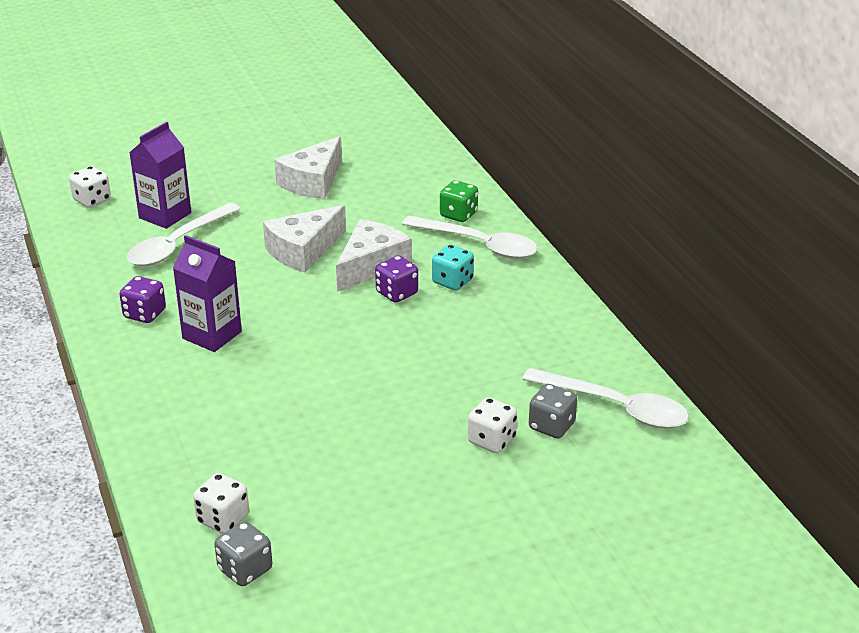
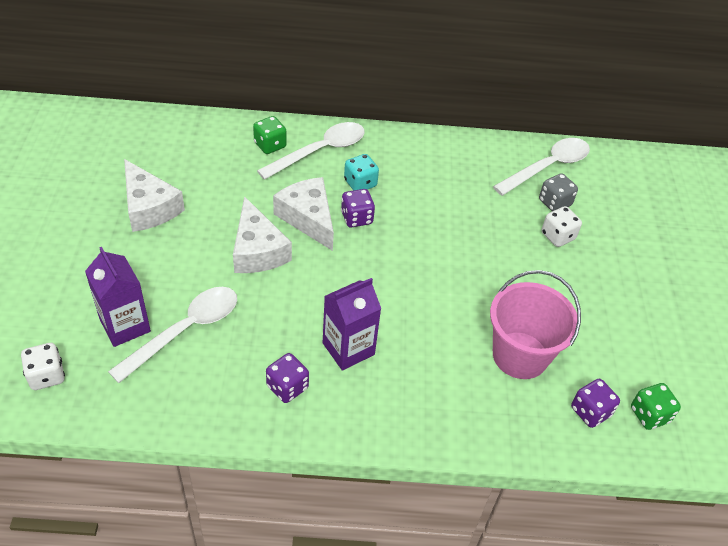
camera: 70 degrees left, 15 degrees up
(178, 244) = (185, 330): white spoon -> white spoon turned 105 degrees counterclockwise
(223, 519) = (590, 412): white dice -> purple dice
(245, 569) = (649, 415): grey dice -> green dice
(274, 449) = (520, 355): none -> pink bucket

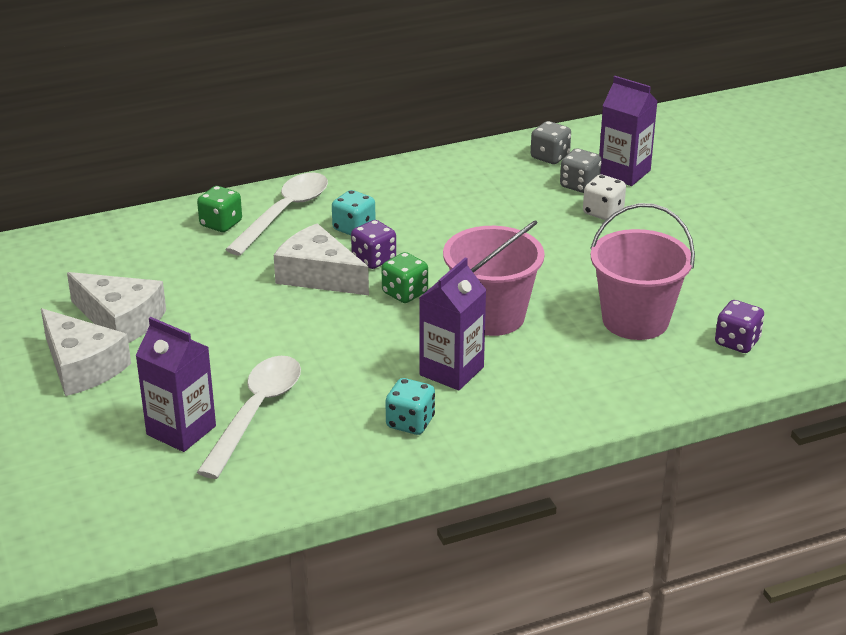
camera: 20 degrees left, 15 degrees down
(47, 376) = (124, 501): white dice -> none
(257, 250) = (282, 320): white cheese -> white cheese (82, 366)
(287, 387) = (410, 423): purple dice -> turquoise dice
(410, 307) = (491, 316): none -> pink bucket
(547, 167) = (550, 157): white spoon -> grey dice
(597, 203) = (624, 173): none -> purple carton
(649, 415) = (795, 326): green dice -> green dice (405, 293)

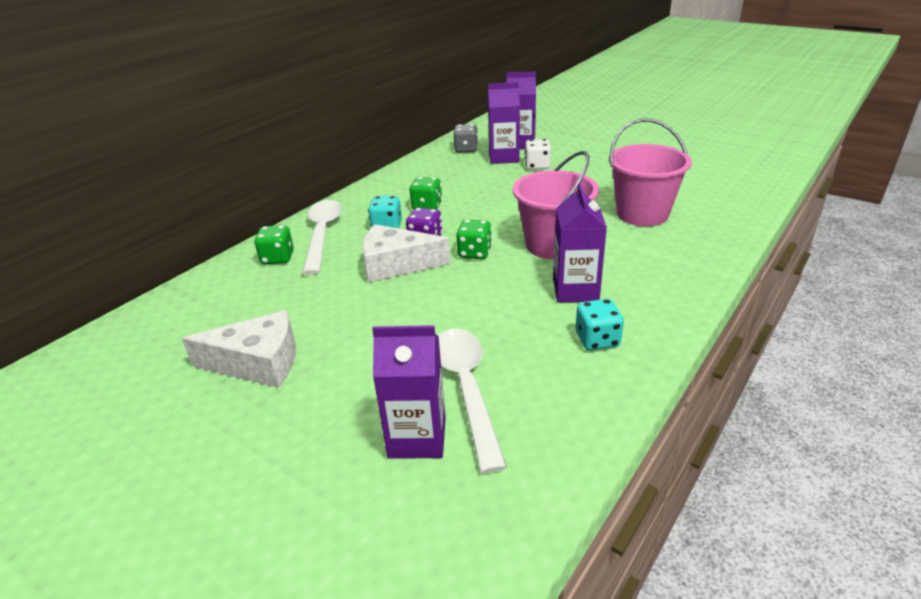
camera: 30 degrees left, 0 degrees up
(82, 366) = (257, 421): white cheese -> none
(419, 219) = (427, 206): none -> green dice
(579, 185) = (504, 157): grey dice -> purple carton
(737, 342) = (715, 204): purple dice -> none

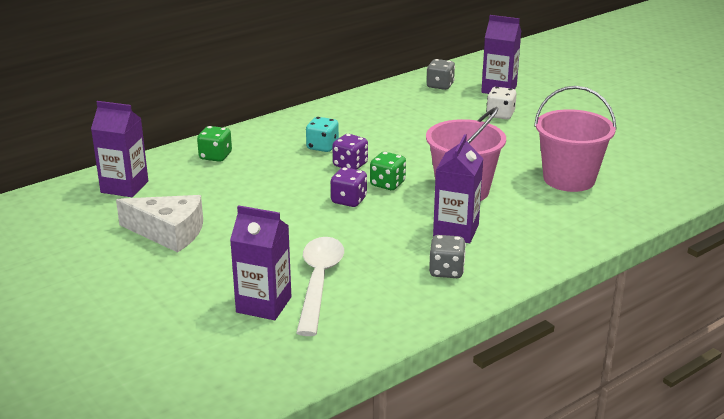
camera: 15 degrees right, 5 degrees down
(322, 234) = (262, 143): white spoon -> none
(396, 265) = (313, 181): white cheese -> none
(427, 206) = (369, 135): green dice -> none
(445, 279) = (349, 200): none -> purple dice
(504, 157) = (472, 100): purple carton -> purple carton (124, 187)
(597, 340) = (446, 271): turquoise dice -> grey dice

